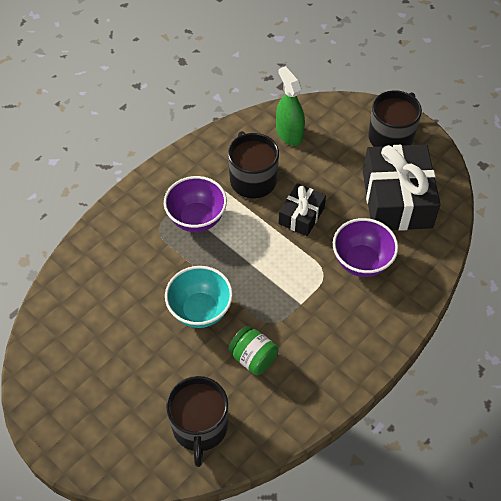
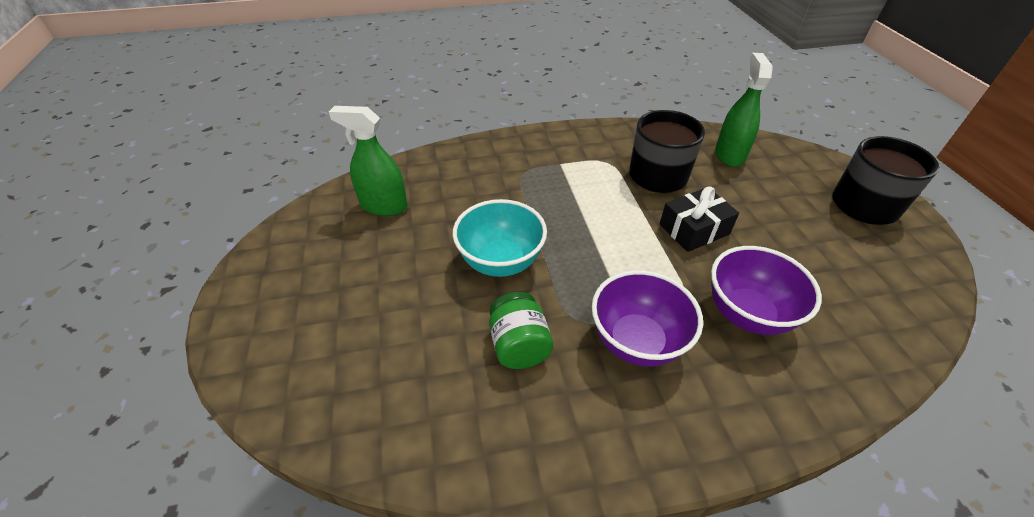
camera: 35 degrees right, 10 degrees down
(82, 315) = (384, 206): none -> green spray bottle
(196, 219) = (569, 181): purple bowl -> purple bowl (637, 341)
(200, 427) = (386, 387): black mug -> none
(397, 199) = (841, 269): black gift -> none

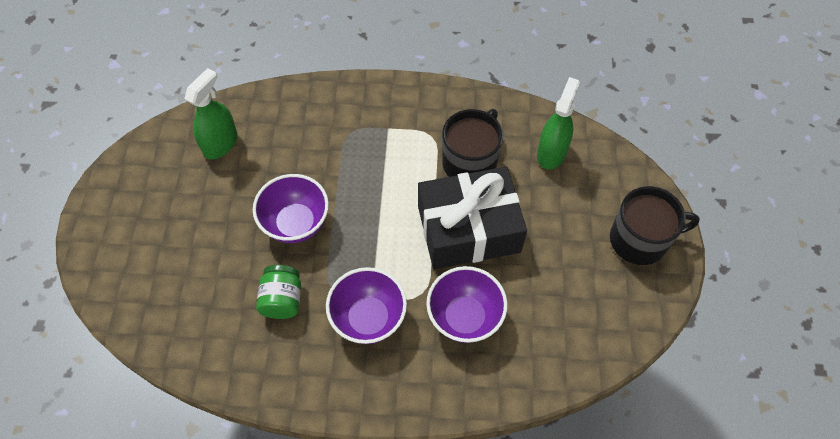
camera: 15 degrees right, 15 degrees up
(384, 206) = (220, 143): green spray bottle -> green spray bottle turned 90 degrees clockwise
(500, 262) = (296, 223): turquoise bowl -> purple bowl
(694, 229) = (468, 229): black gift -> black gift, size x1.88

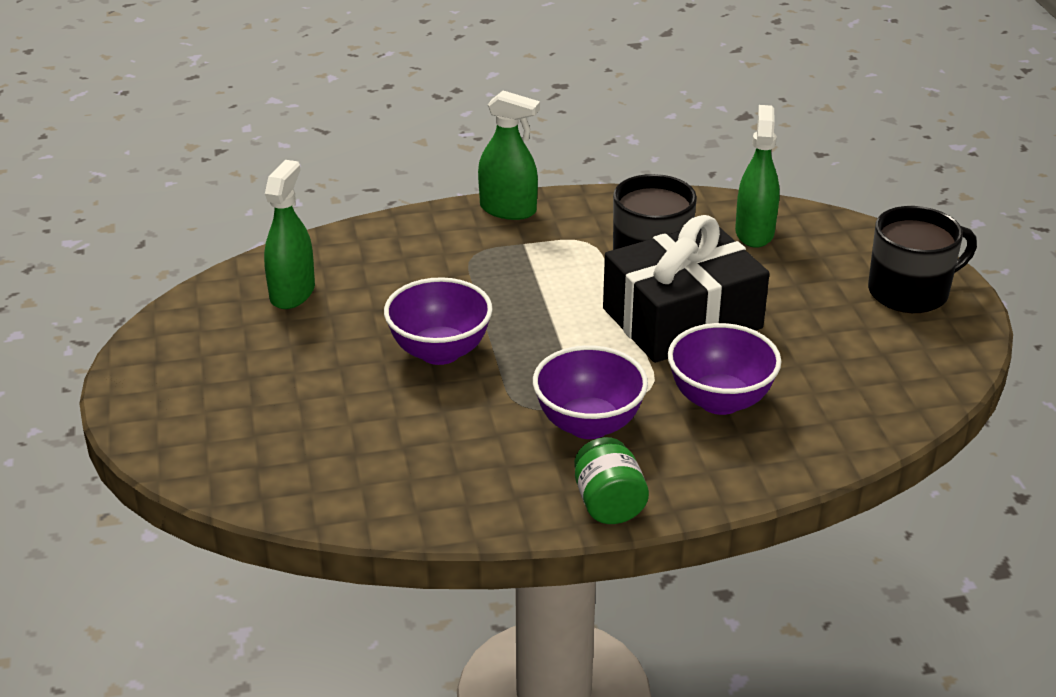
camera: 15 degrees left, 25 degrees down
(282, 300) = (457, 428): green jar -> green jar (608, 504)
(389, 91) = (508, 209): none -> green spray bottle

